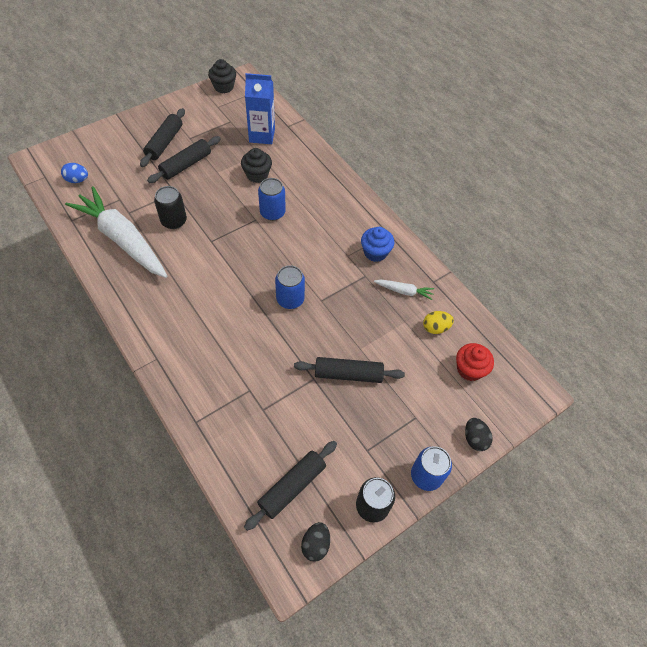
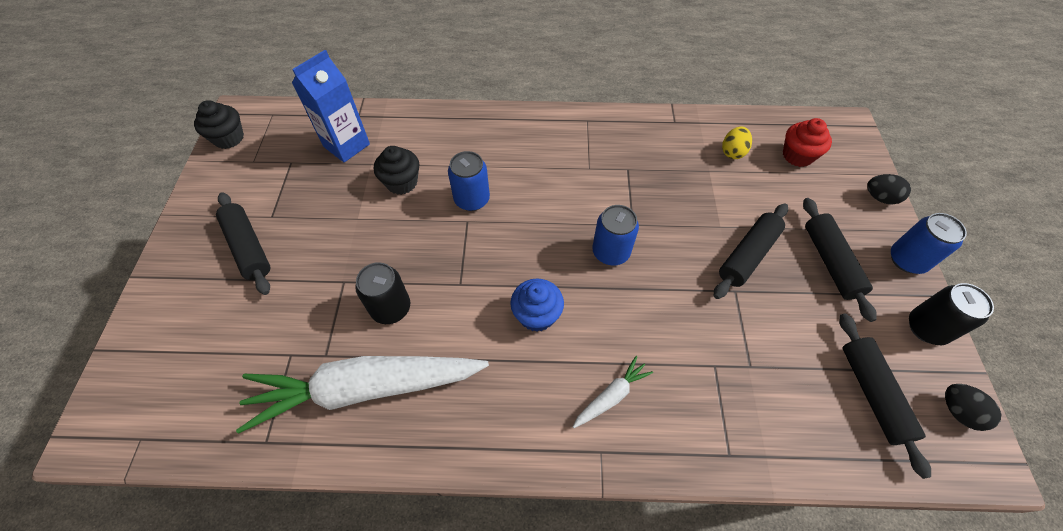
camera: 50 degrees left, 0 degrees up
(77, 180) = (198, 393): blue egg -> none
(186, 165) = (311, 244): black rolling pin -> black rolling pin (830, 262)
(375, 252) = (604, 144): blue cupcake -> blue cupcake (536, 315)
(404, 291) = (671, 150): white carrot -> white carrot (611, 396)

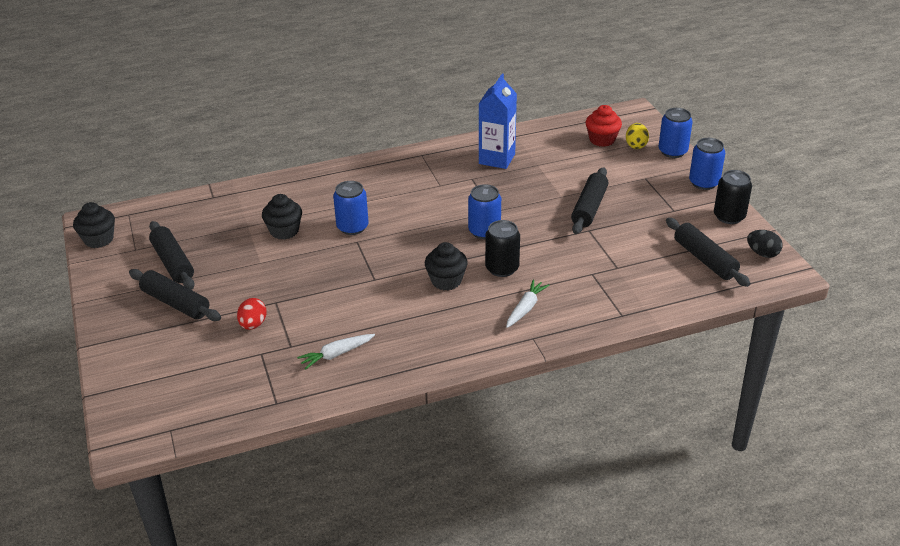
camera: 20 degrees left, 20 degrees down
(304, 307) = (253, 324): none -> red egg
(346, 145) = (216, 219): blue carton -> blue carton (497, 159)
(365, 389) = (336, 354): white carrot -> white carrot, size x0.41
(391, 308) = (326, 306): black can -> black can (502, 268)
(536, 315) = (446, 281): blue cupcake -> black cupcake
(732, 152) = (551, 149): yellow egg -> yellow egg (636, 145)
(830, 262) = (650, 197): black rolling pin -> black rolling pin (173, 263)
(880, 198) = (672, 151): black egg -> blue can

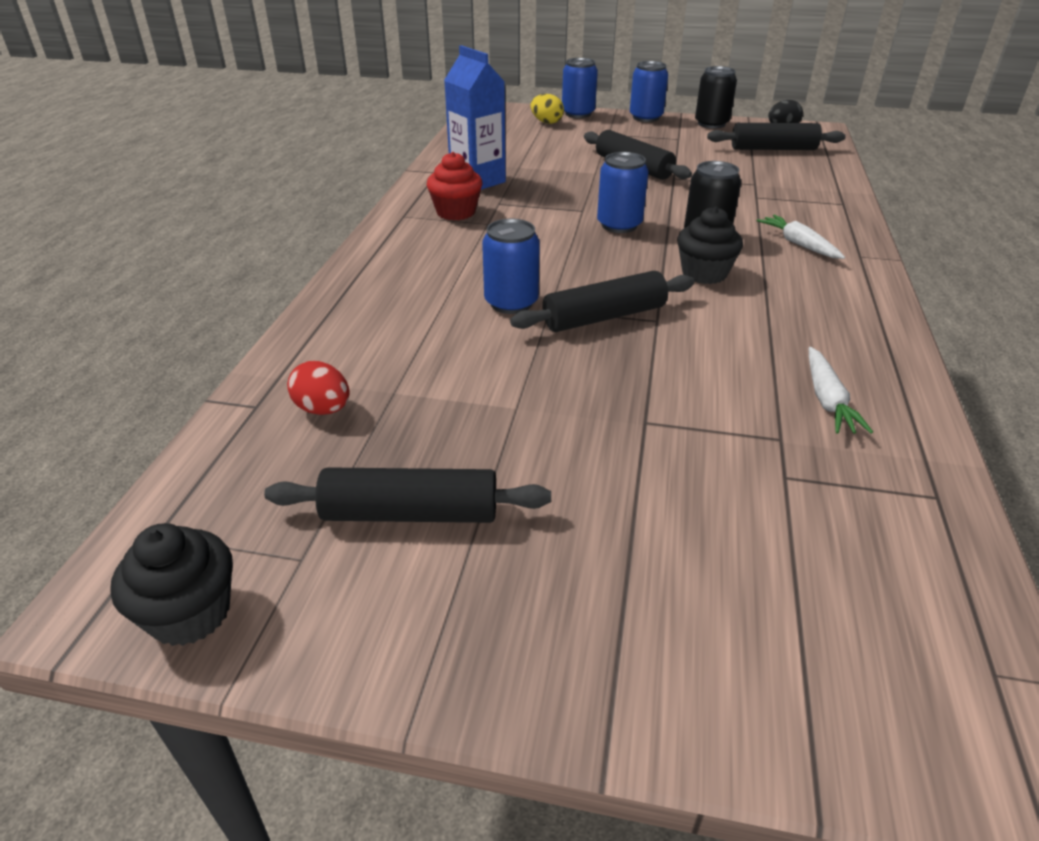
camera: 60 degrees left, 0 degrees up
(175, 303) = (554, 546): black rolling pin -> black rolling pin (604, 317)
(253, 324) = (695, 463): red egg -> red egg (323, 409)
(284, 231) = (453, 360): black cupcake -> none
(602, 140) = (515, 131): red cupcake -> red cupcake (456, 212)

